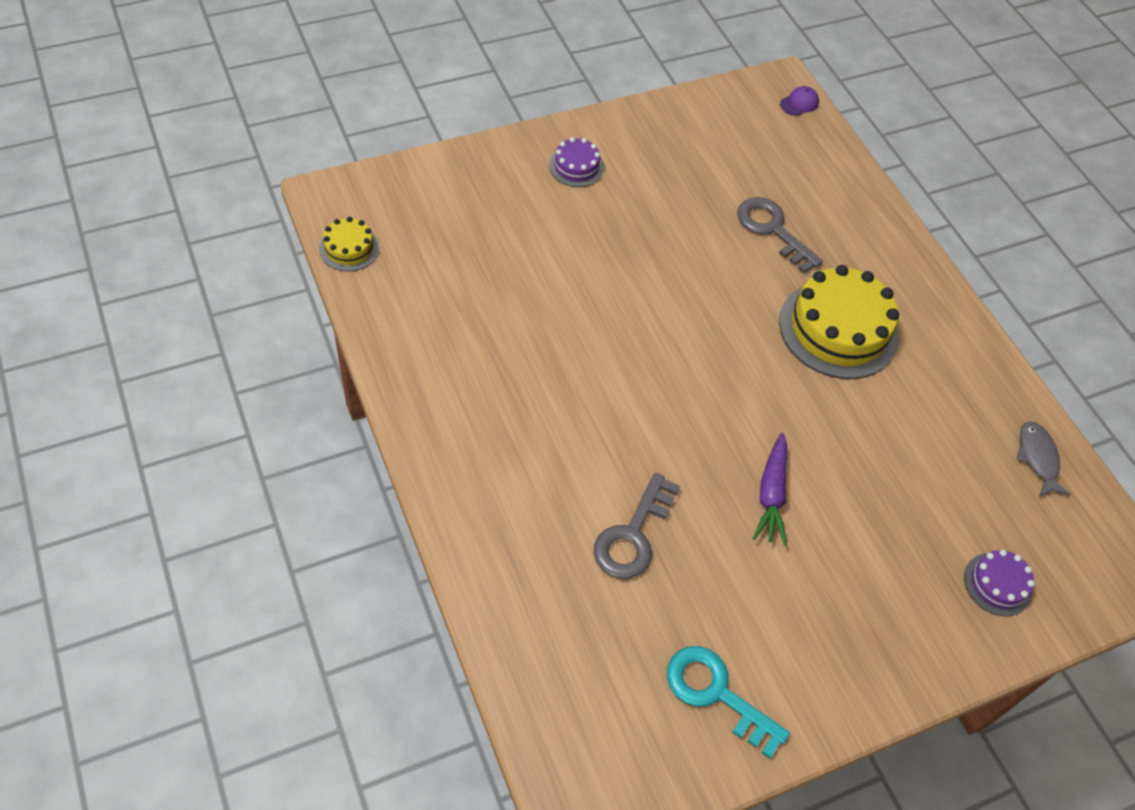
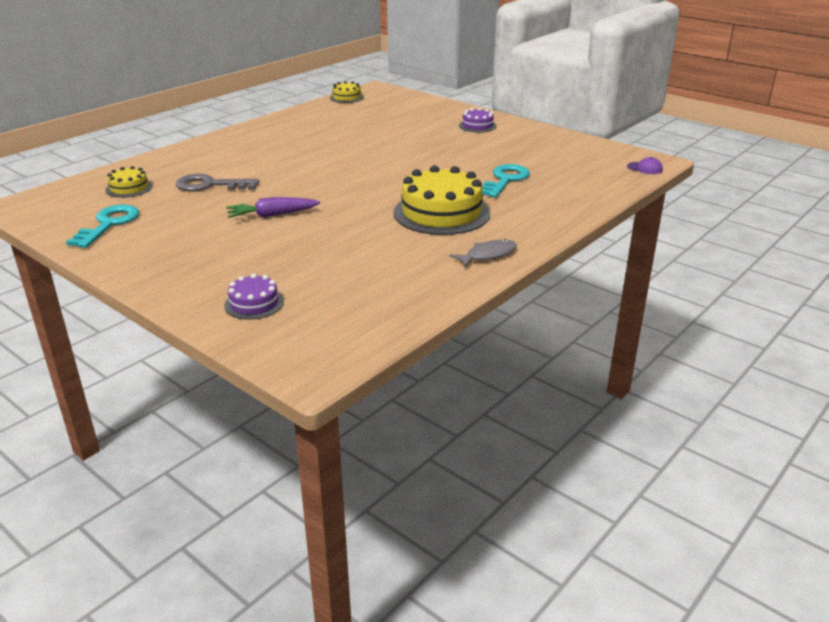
camera: 70 degrees right, 25 degrees down
(591, 642) = (129, 188): none -> yellow cake
(773, 230) = (505, 180): grey key -> turquoise key
(1037, 458) = (398, 304): grey fish -> grey fish (488, 255)

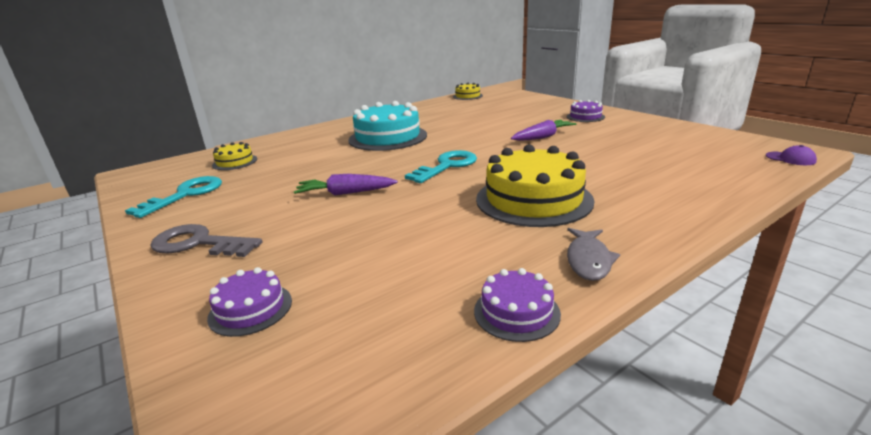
camera: 15 degrees right, 5 degrees down
(210, 185) = (307, 162): grey key -> grey key (199, 243)
(281, 154) = (388, 137): none -> turquoise cake
(439, 151) = (543, 137): none -> purple carrot
(444, 289) = (516, 312): none -> purple cake
(488, 255) = (588, 260): grey fish -> grey fish turned 120 degrees clockwise
(505, 180) = (614, 166): turquoise key -> turquoise key (447, 166)

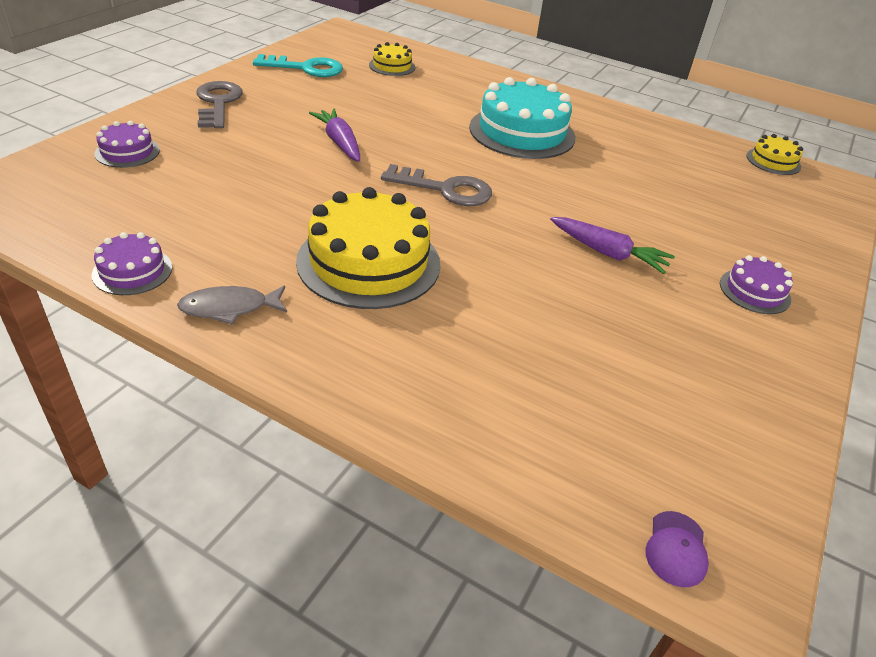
camera: 60 degrees right, 15 degrees up
(447, 166) = (445, 189): turquoise key -> grey key

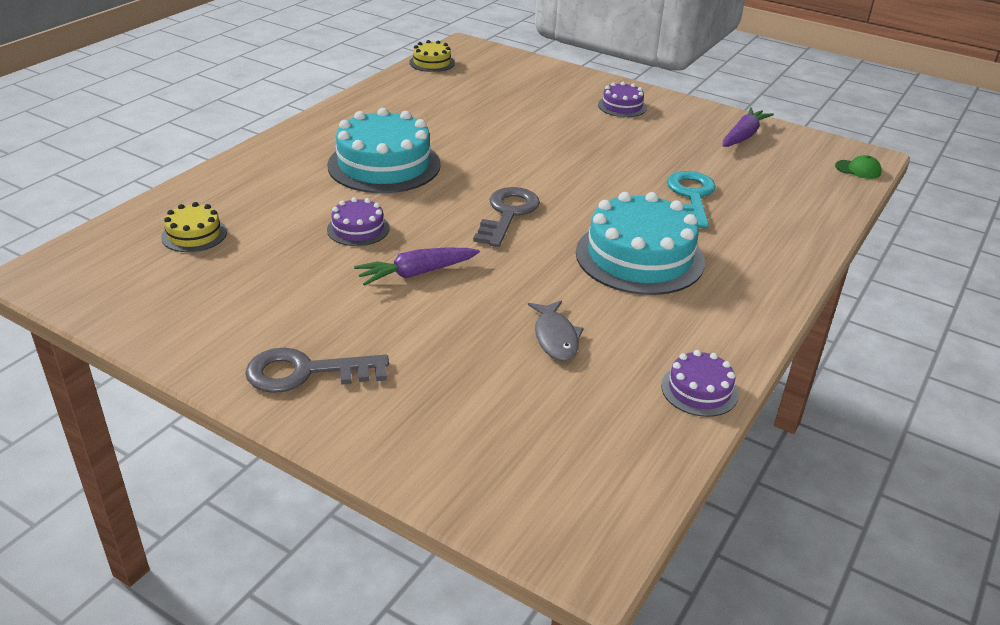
camera: 85 degrees left, 5 degrees down
(127, 152) = (457, 435): purple cake -> purple cake (358, 229)
(229, 308) = (730, 326): grey fish -> grey fish (555, 337)
(305, 68) = (190, 303): turquoise key -> turquoise key (691, 197)
(369, 262) = (639, 257): yellow cake -> turquoise cake
(608, 253) = (591, 150): purple carrot -> purple carrot (743, 136)
(676, 549) = (858, 169): purple cap -> green cap

